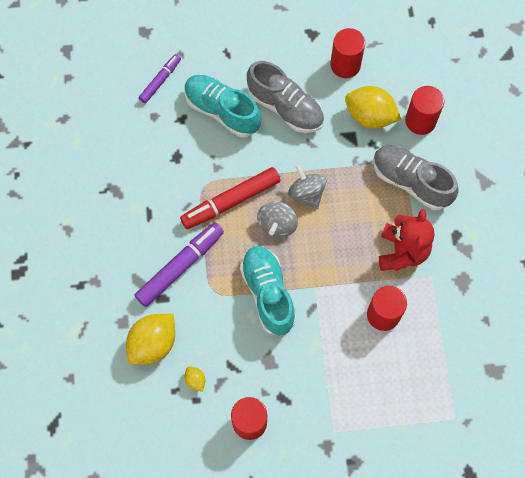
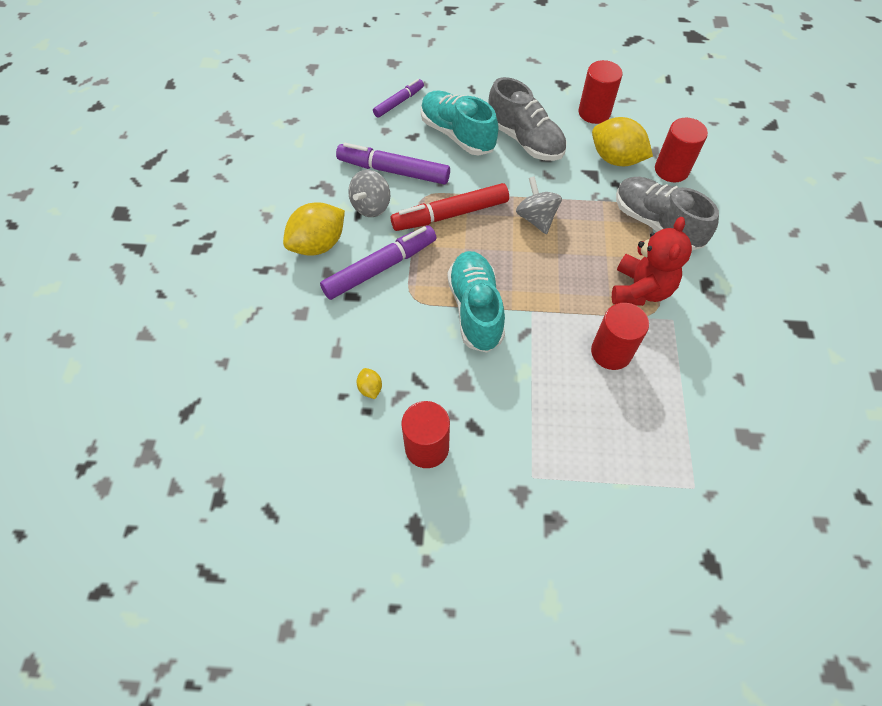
camera: 10 degrees right, 10 degrees down
(153, 343) = (330, 341): yellow lemon -> yellow lemon (318, 244)
(171, 162) = (393, 171): none -> purple marker
(277, 225) = (498, 243): grey spinning top -> grey spinning top (371, 206)

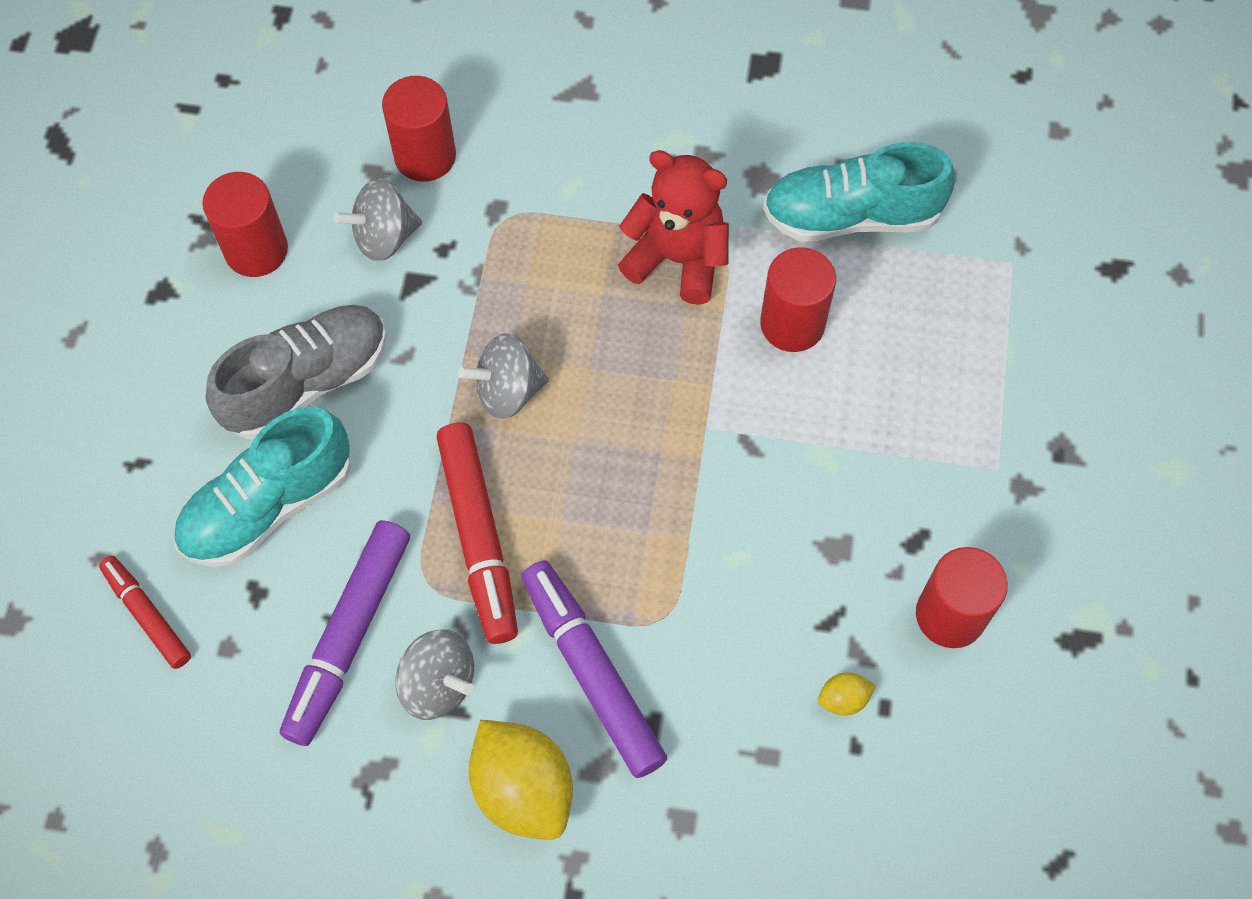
camera: 85 degrees left, 5 degrees up
(399, 102) = (147, 615): purple marker -> red marker
(475, 309) = (696, 515): turquoise shoe -> turquoise shoe (851, 216)
(615, 159) = (384, 237): yellow lemon -> grey spinning top
(656, 224) = (543, 206): grey shoe -> none

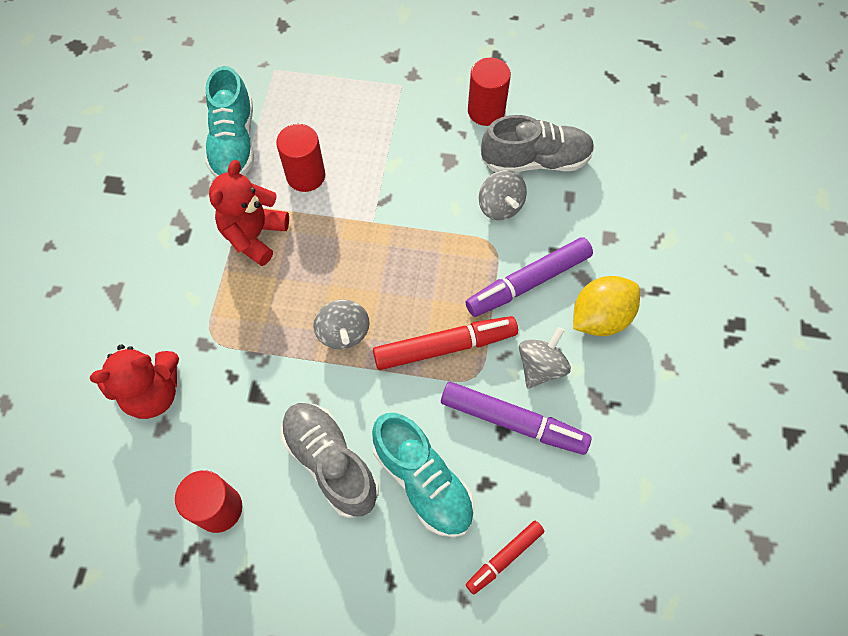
camera: 90 degrees left, 0 degrees up
(384, 237) = (218, 417): grey spinning top -> grey spinning top (500, 206)
(425, 156) = (153, 392): red cylinder -> red teddy bear
(843, 699) = (535, 160): yellow lemon -> grey shoe

